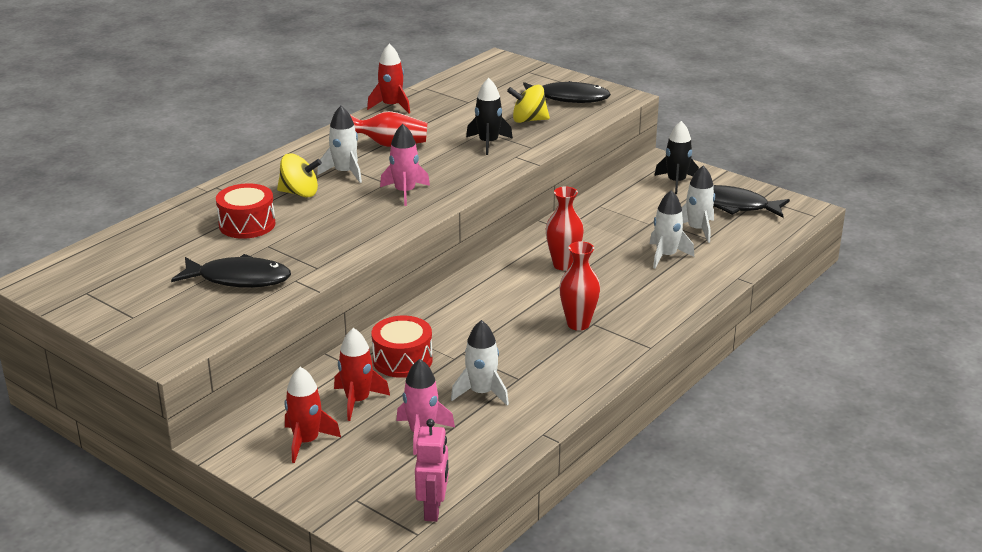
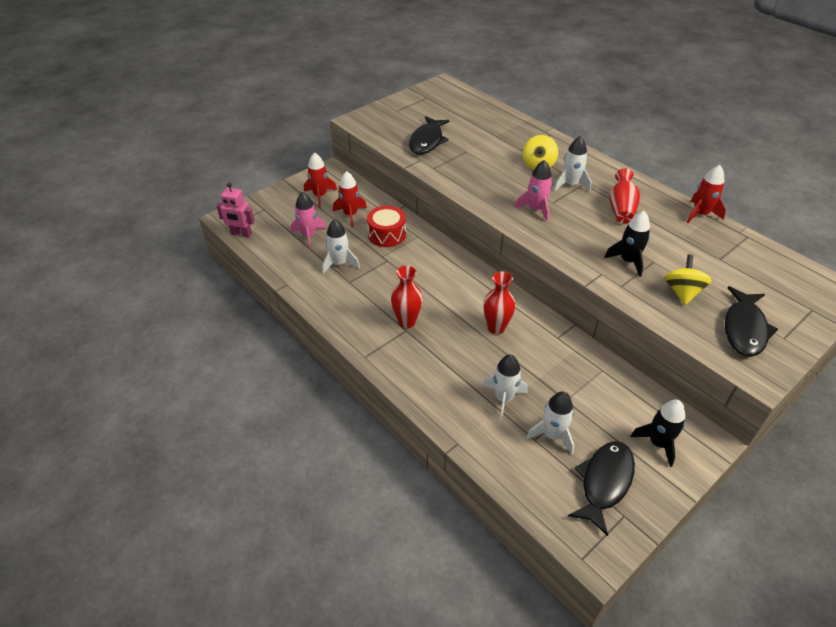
camera: 100 degrees right, 15 degrees up
(247, 224) = (495, 144): red drum -> none

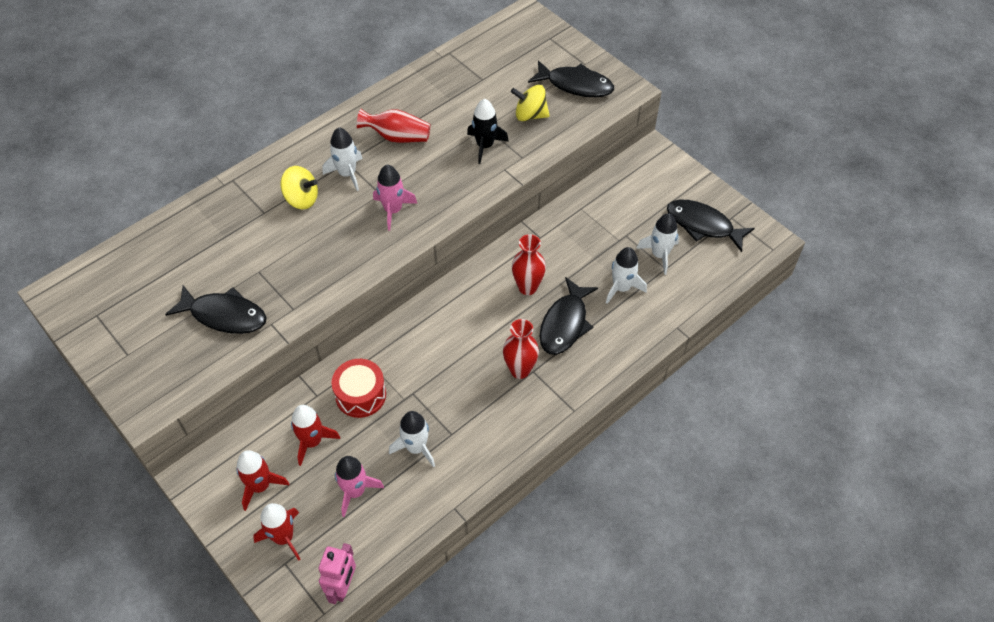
camera: 90 degrees left, 10 degrees up
(457, 353) = (565, 324): none -> black fish
(658, 443) = (659, 184): black rocket -> none
(700, 214) = (411, 77): red rocket -> red rocket (284, 537)

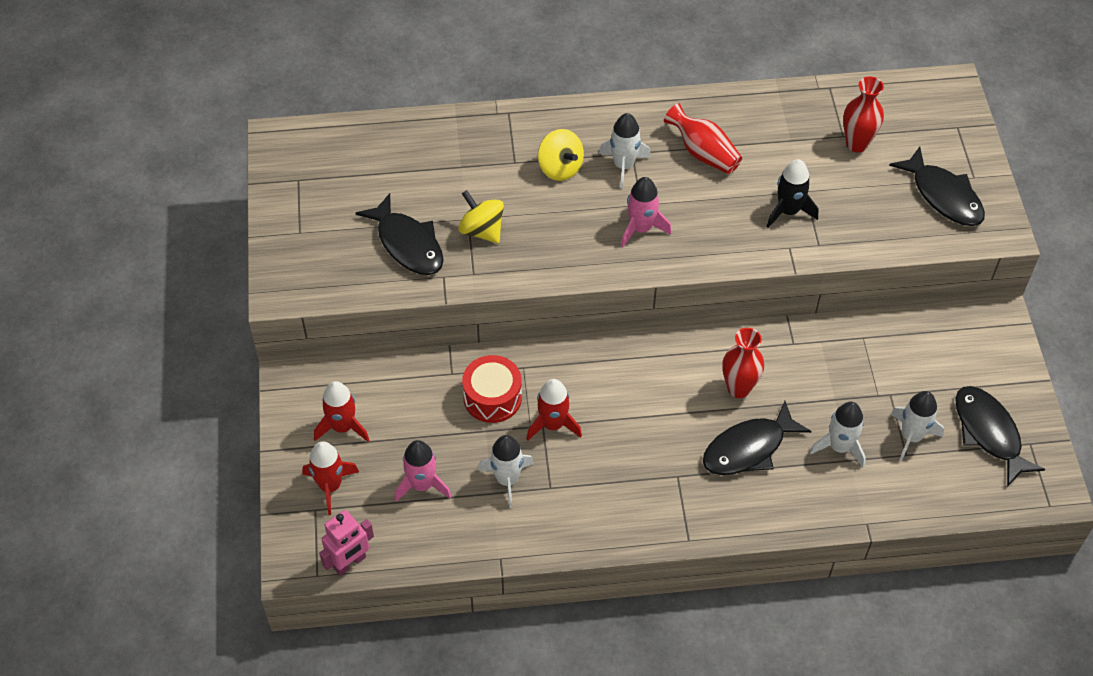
camera: 35 degrees right, 0 degrees up
(312, 442) = (416, 415): red rocket -> red rocket (552, 425)
(520, 370) = (665, 467): red vase -> red vase (856, 144)
(530, 115) = (864, 203): yellow spinning top -> yellow spinning top (482, 230)

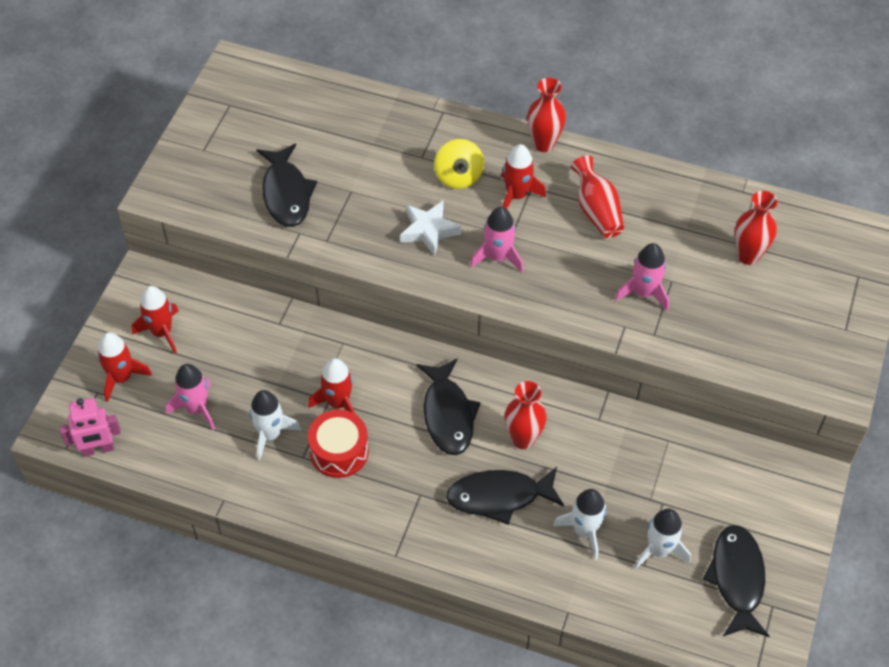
camera: 25 degrees right, 0 degrees up
(482, 230) = (356, 205): yellow spinning top -> none
(492, 397) = (301, 358): red drum -> red drum (339, 452)
(563, 228) = (429, 230): none -> white star
(619, 109) = (543, 144): none -> red vase
(624, 165) = (517, 195): white rocket -> red rocket
(788, 211) = (643, 293): black rocket -> pink rocket
(943, 196) = (804, 335): black fish -> black fish (448, 414)

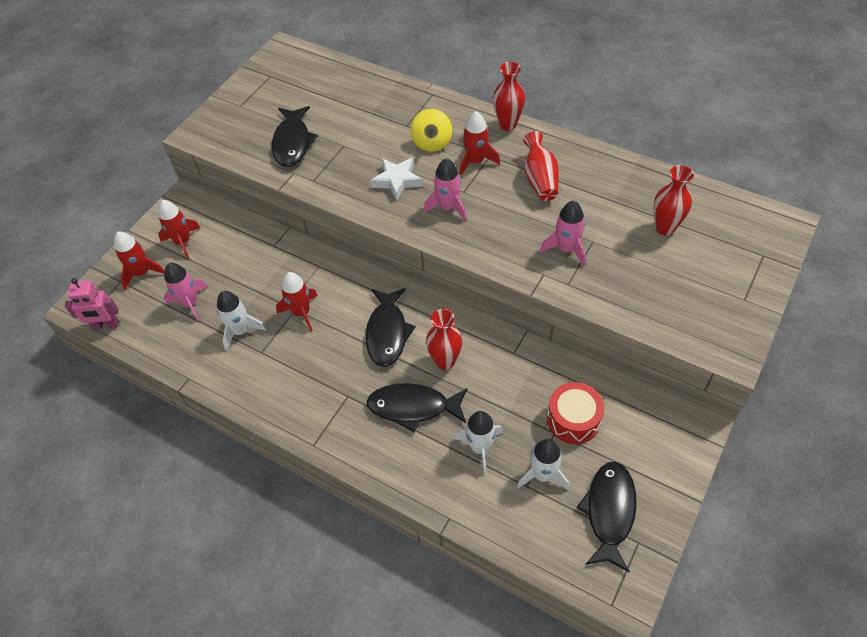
camera: 15 degrees right, 0 degrees up
(339, 452) = (291, 352): red drum -> red drum (573, 420)

